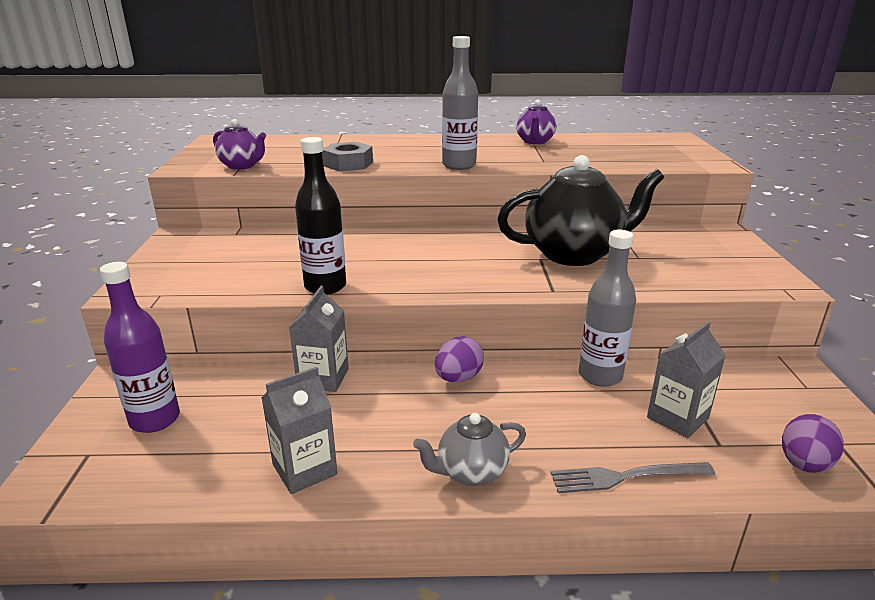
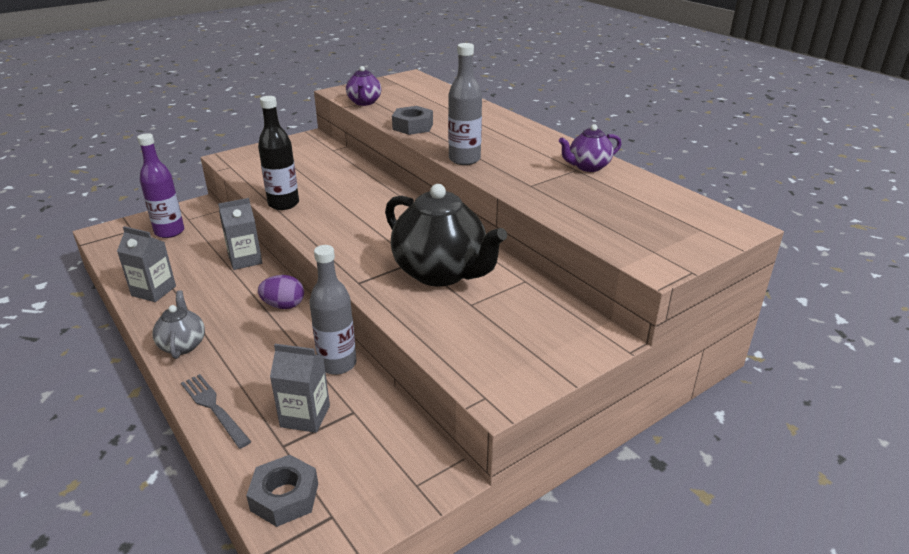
camera: 55 degrees right, 5 degrees up
(471, 472) = (183, 345): grey teapot -> grey teapot turned 45 degrees clockwise
(804, 464) = (285, 497): purple egg -> grey nut

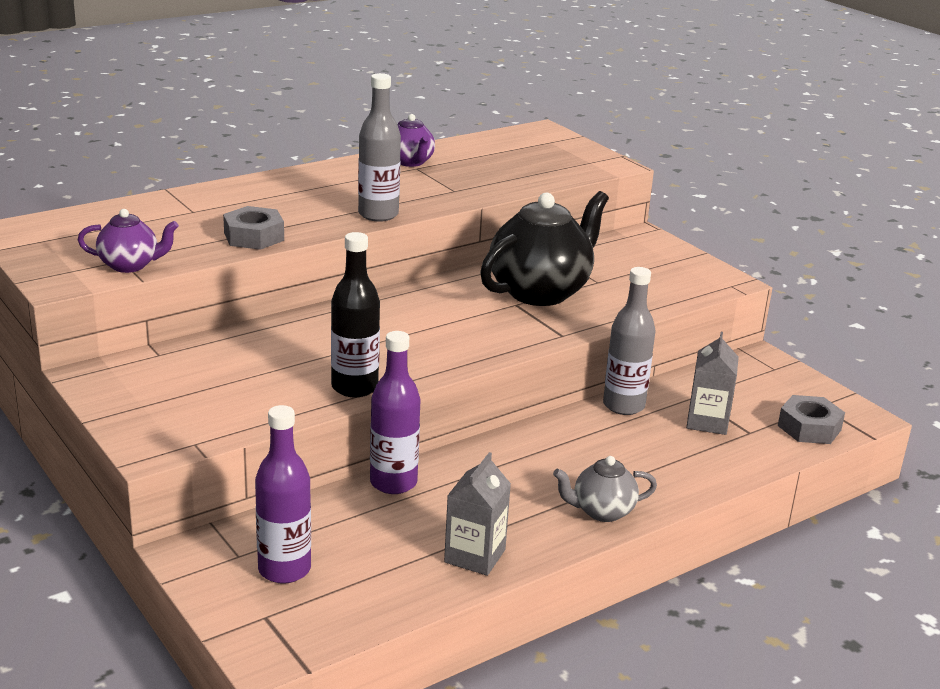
camera: 90 degrees left, 5 degrees down
(214, 408) = (708, 476): grey fork -> none
(245, 260) = (393, 483): grey carton -> purple bottle
(284, 305) = (513, 444): purple egg -> none

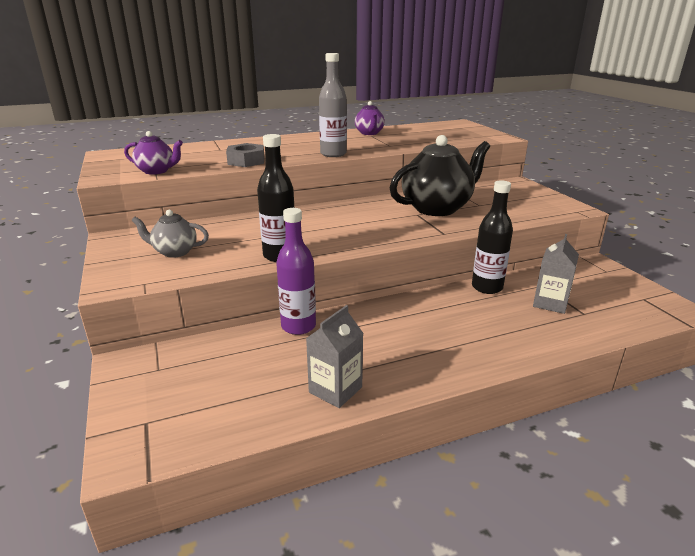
camera: 15 degrees right, 0 degrees up
(284, 569) = (184, 384): purple bottle -> none
(602, 511) = (451, 363): grey teapot -> grey teapot (174, 252)
(623, 405) = (487, 287): grey bottle -> black bottle
(809, 428) = (634, 314): grey nut -> none

